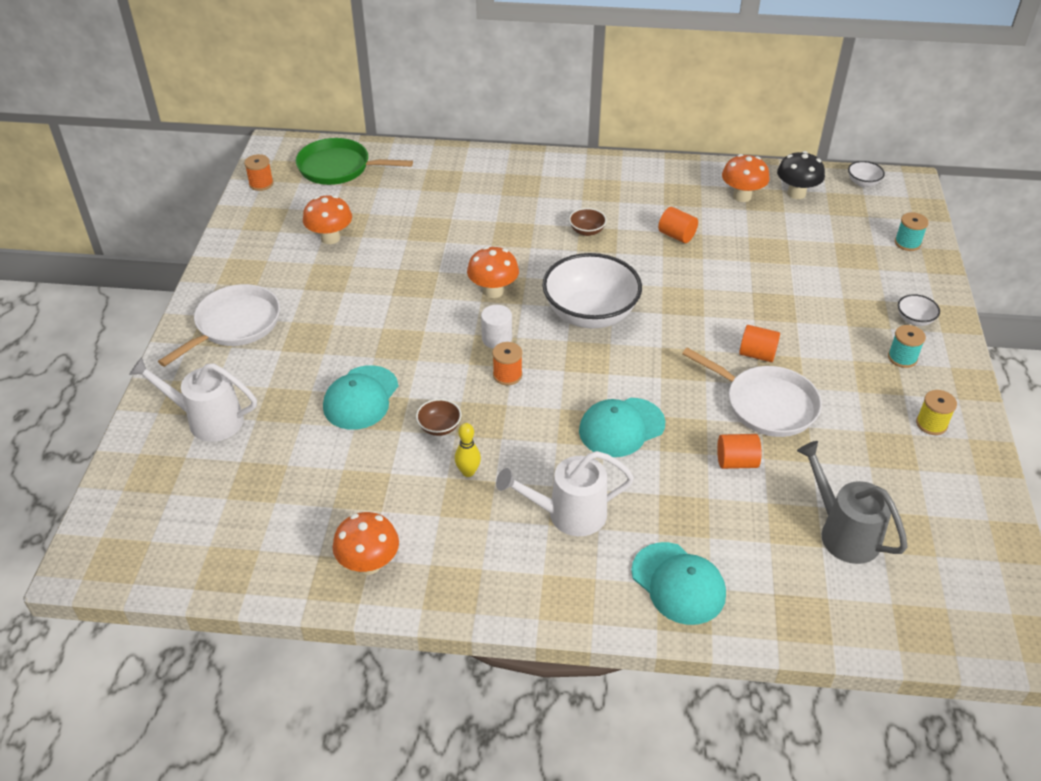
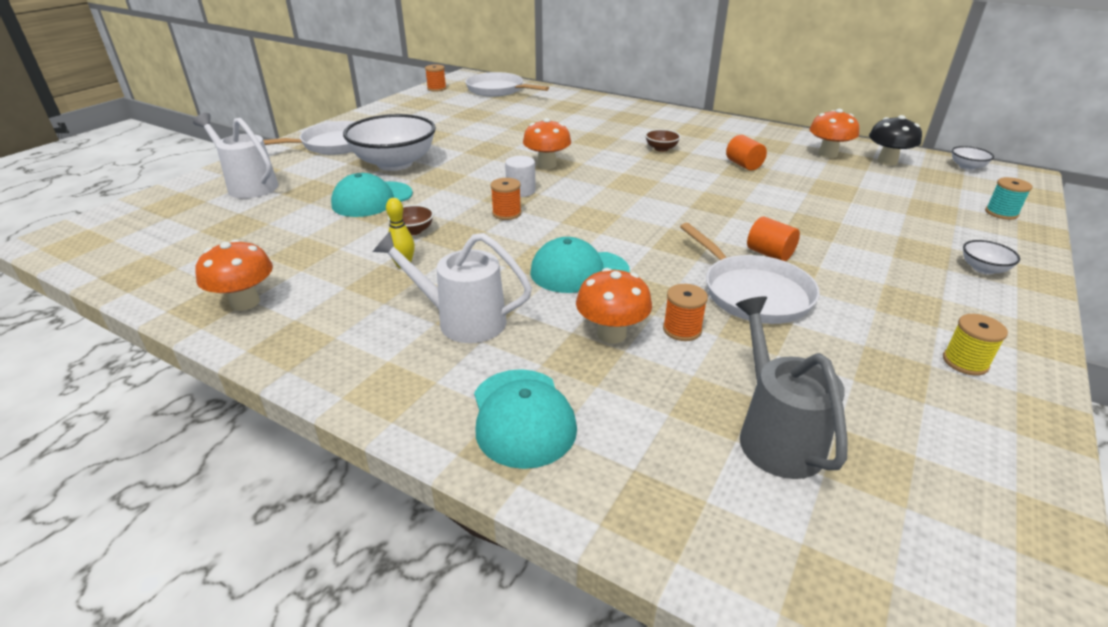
camera: 25 degrees right, 10 degrees down
(330, 238) = (453, 118): orange mushroom -> orange mushroom (611, 334)
(338, 168) = (498, 90): green pan -> white pan
(590, 314) = (619, 193): white bowl -> white bowl (395, 163)
(736, 462) = (682, 329): orange cylinder -> orange spool
(902, 358) = (951, 295): turquoise spool -> none

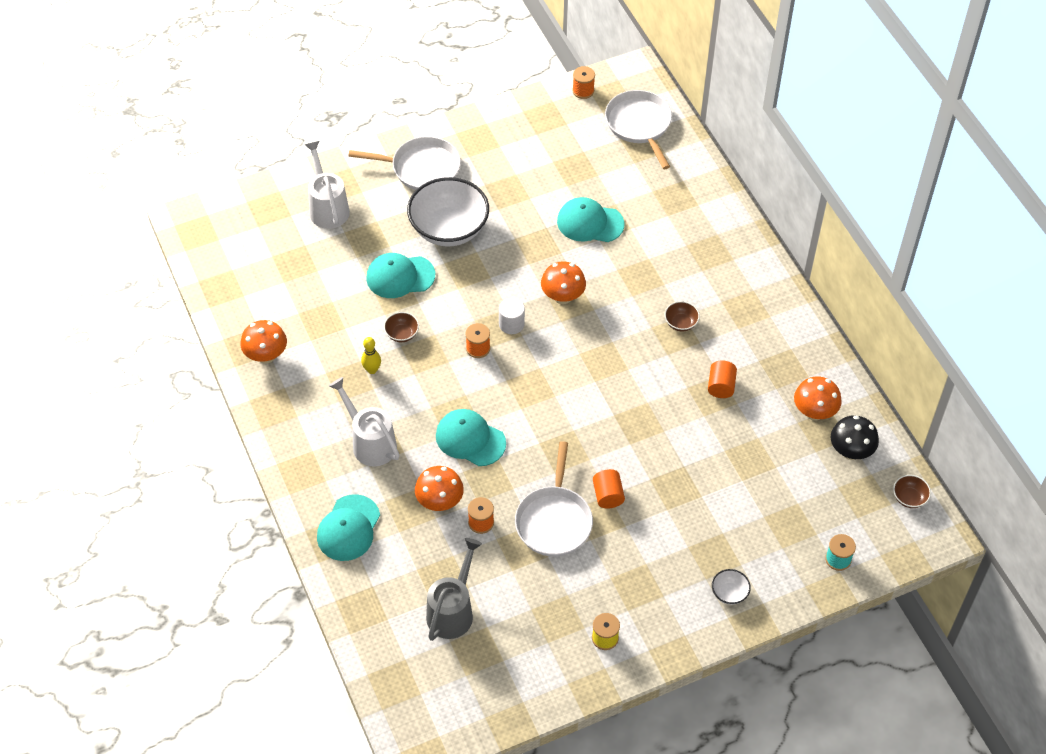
camera: 35 degrees right, 20 degrees up
(518, 130) = (590, 223): none -> turquoise cap
(967, 167) = (909, 498): white bowl -> brown bowl

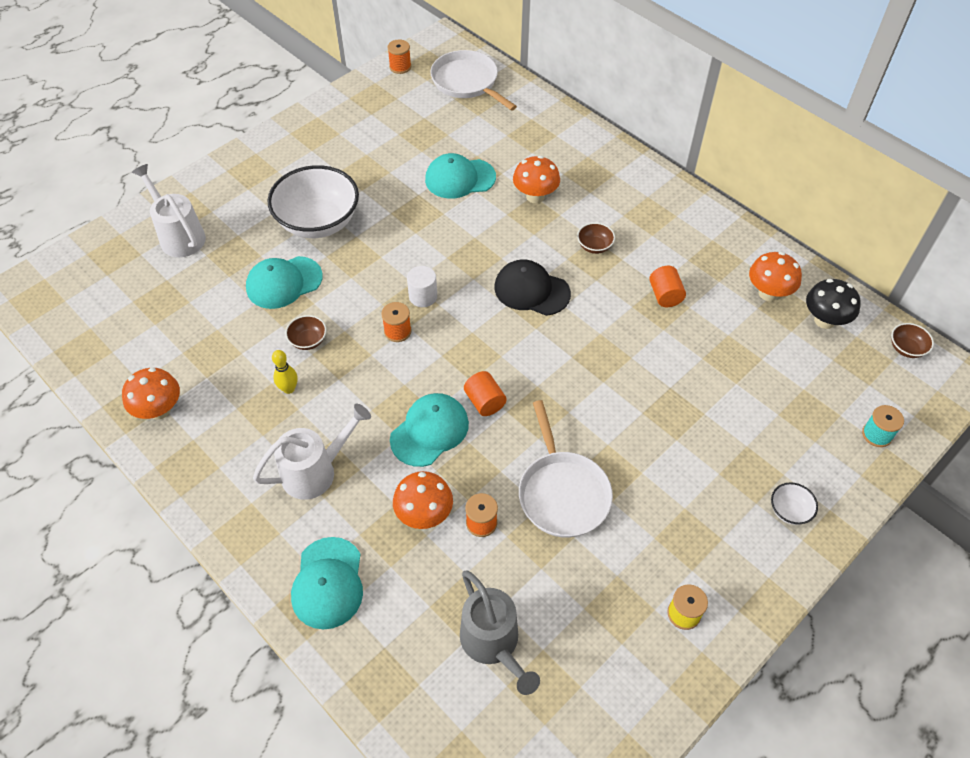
camera: 20 degrees left, 0 degrees up
(370, 442) = (316, 471): white watering can -> white watering can turned 120 degrees clockwise
(421, 168) = (267, 173): white pan -> none
(453, 610) = (493, 644): grey watering can -> grey watering can turned 150 degrees clockwise
(470, 439) = (429, 431): turquoise cap -> turquoise cap turned 120 degrees clockwise
(562, 297) = (464, 255): orange mushroom -> orange mushroom (535, 196)
(606, 347) = (531, 290): none -> black cap
(608, 495) = (607, 445): orange cylinder -> orange cylinder (484, 402)

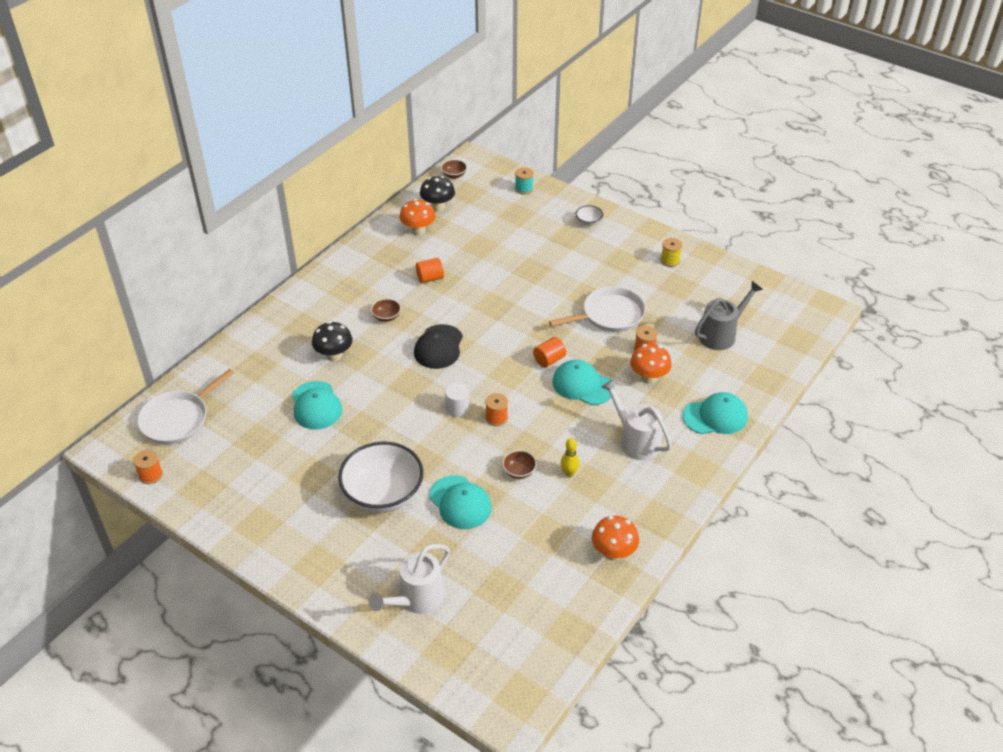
camera: 100 degrees left, 10 degrees down
(535, 196) = (334, 355): orange mushroom -> black mushroom

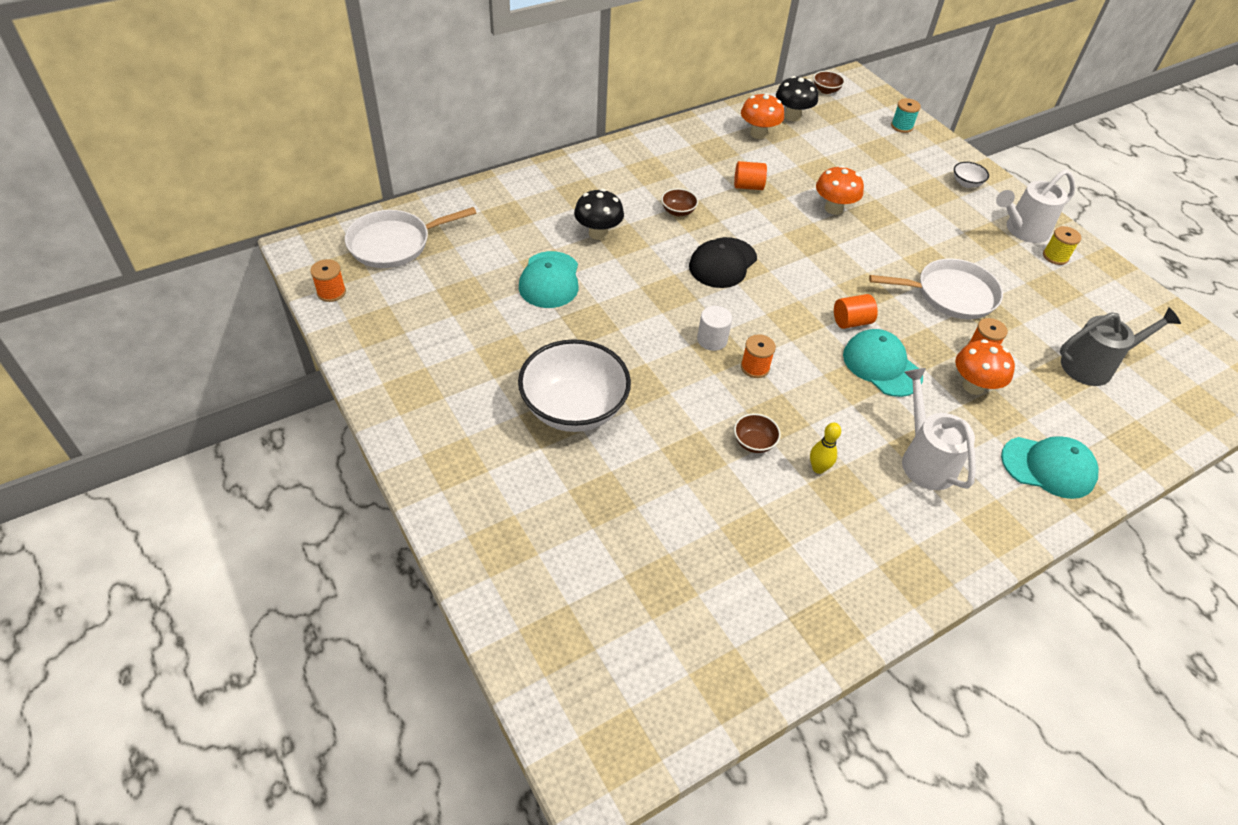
camera: 20 degrees right, 5 degrees up
(416, 600) = (548, 555): white watering can -> white watering can (1022, 230)
(460, 502) = (662, 453): turquoise cap -> none
(613, 553) = (834, 597): orange mushroom -> orange mushroom (833, 208)

